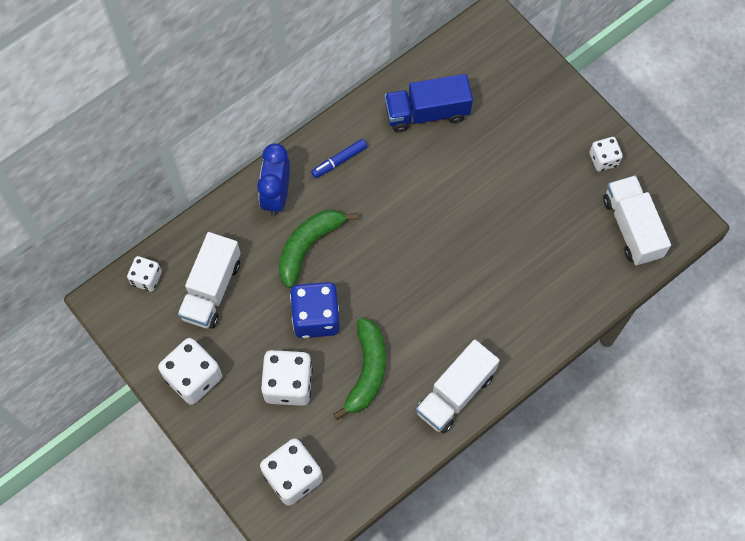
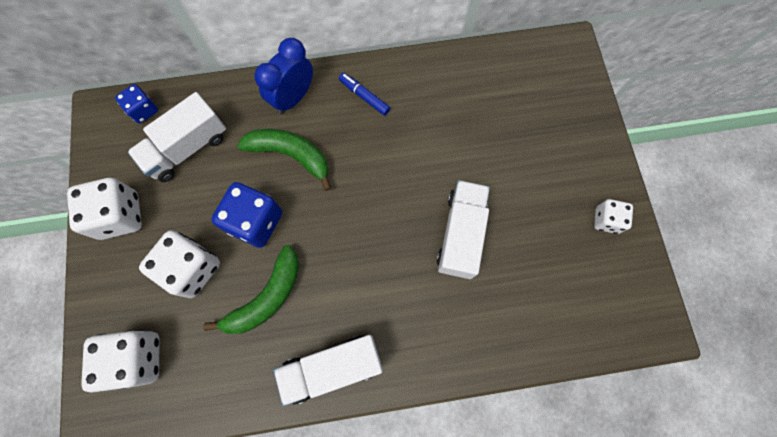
camera: 30 degrees right, 5 degrees up
(146, 278) = (144, 110): white dice -> blue dice
(308, 246) = (291, 155): green banana -> green banana turned 45 degrees clockwise
(339, 161) = (364, 96): blue marker -> blue marker turned 45 degrees clockwise
(427, 113) = (465, 94): blue truck -> none
(632, 227) = (598, 301): white truck -> white truck (460, 234)

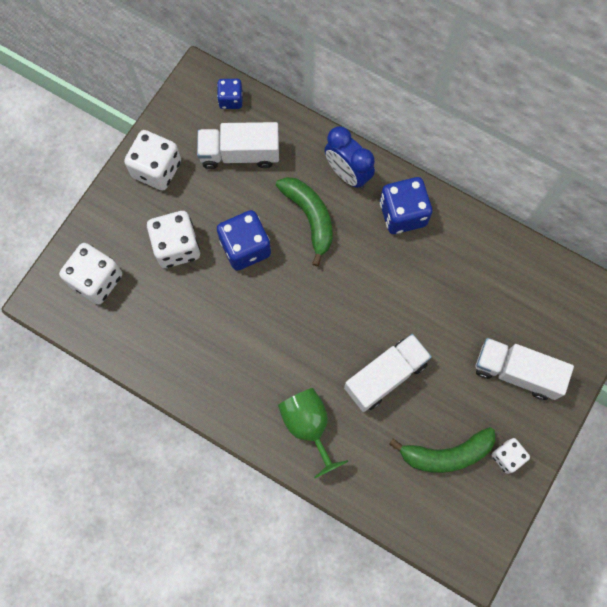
camera: 40 degrees right, 0 degrees up
(266, 297) = (211, 308): green banana -> green banana (446, 454)
(293, 98) = (347, 173): blue clock -> blue clock turned 120 degrees counterclockwise
(332, 367) = (217, 392): white truck -> white truck (516, 372)
(364, 96) = (403, 214): blue marker -> blue dice
(434, 329) = (308, 426): none -> green goblet

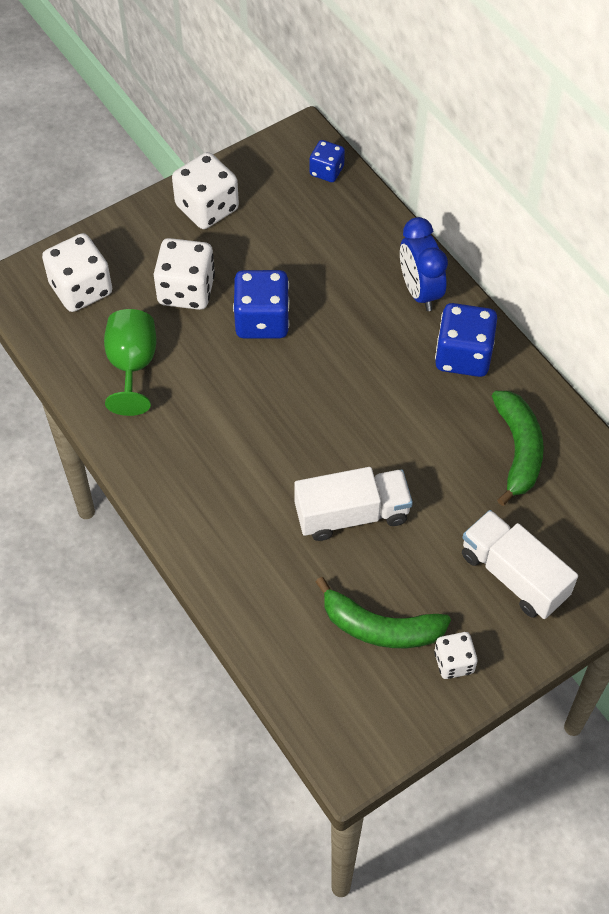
camera: 25 degrees right, 15 degrees down
(240, 154) = (307, 226): white truck -> none
(308, 426) = (233, 529): green goblet -> green goblet (132, 366)
(310, 217) = (352, 318): green banana -> green banana (518, 450)

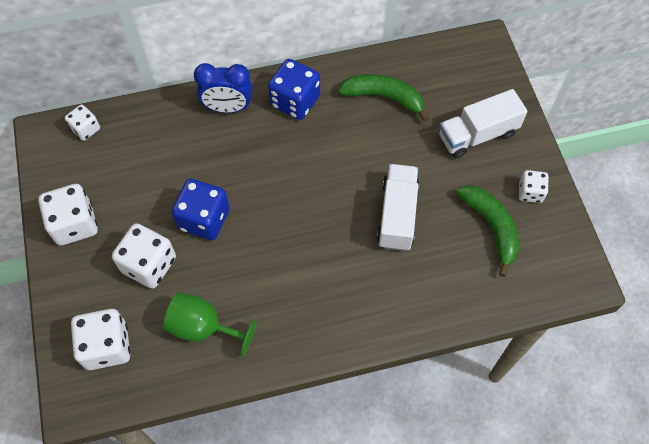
camera: 70 degrees left, 5 degrees up
(326, 171) = (86, 129): blue dice -> white dice
(380, 627) = (491, 227): green banana -> green banana turned 60 degrees counterclockwise

